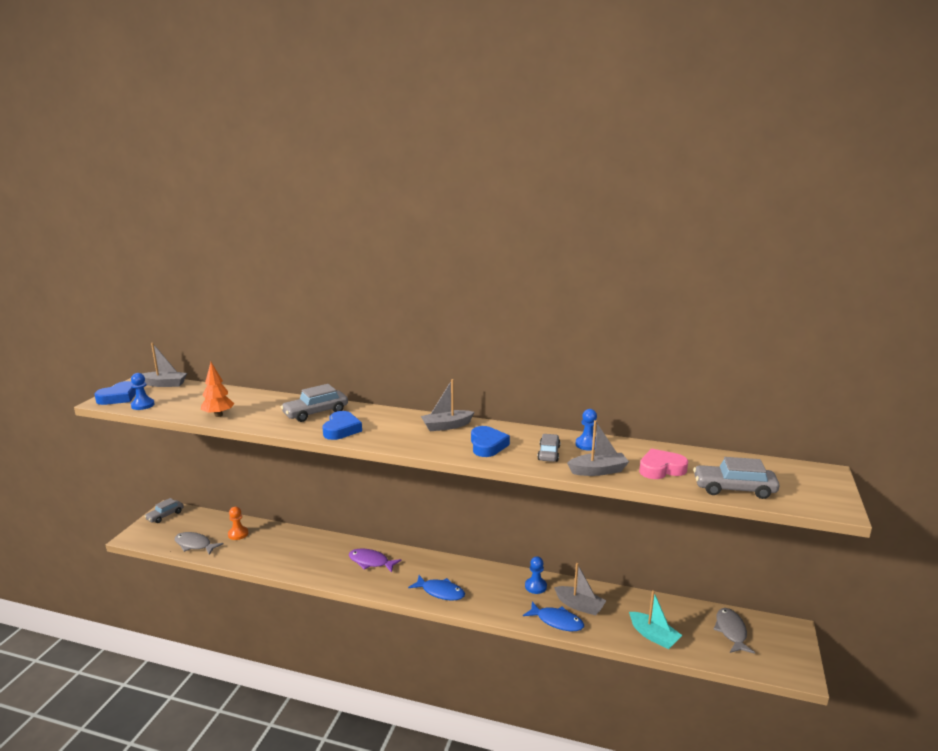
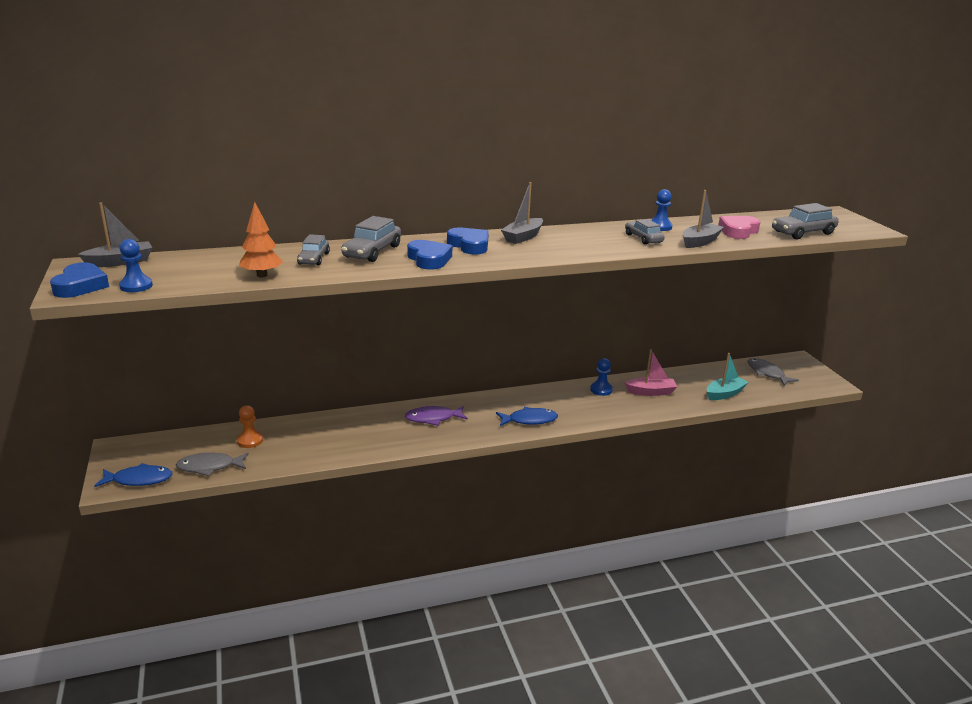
camera: 35 degrees left, 5 degrees up
(165, 515) = (123, 452): grey car -> grey car (314, 259)
(487, 445) = (585, 243): blue heart -> blue heart (469, 245)
(557, 621) = (648, 408): blue fish -> blue fish (139, 480)
(580, 606) = (651, 392): grey boat -> pink boat
(653, 636) = (724, 394): turquoise boat -> turquoise boat turned 45 degrees counterclockwise

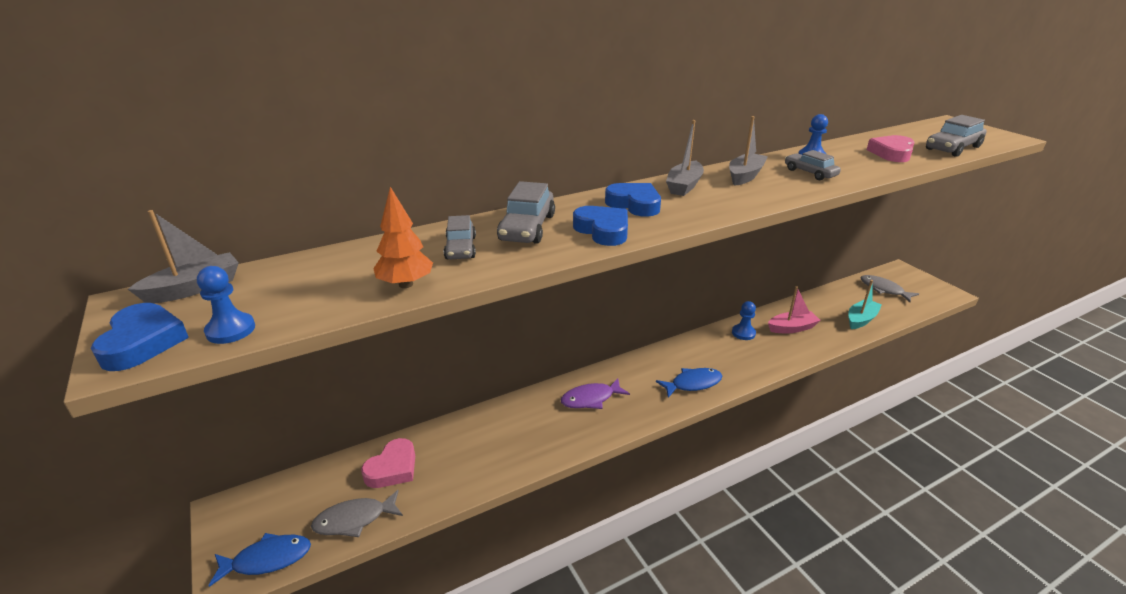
camera: 10 degrees left, 5 degrees up
(250, 441) = (392, 468): orange pawn -> pink heart
(700, 242) = (869, 170): grey boat -> grey boat (745, 176)

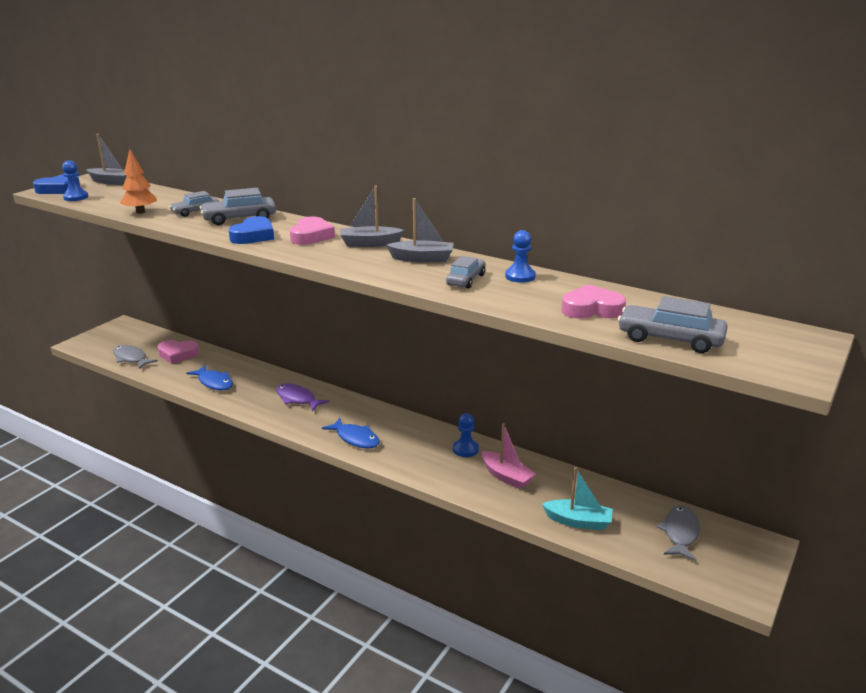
camera: 60 degrees right, 5 degrees down
(267, 559) = (93, 347): blue fish -> blue fish (214, 382)
(634, 204) = (311, 236): blue heart -> pink heart

